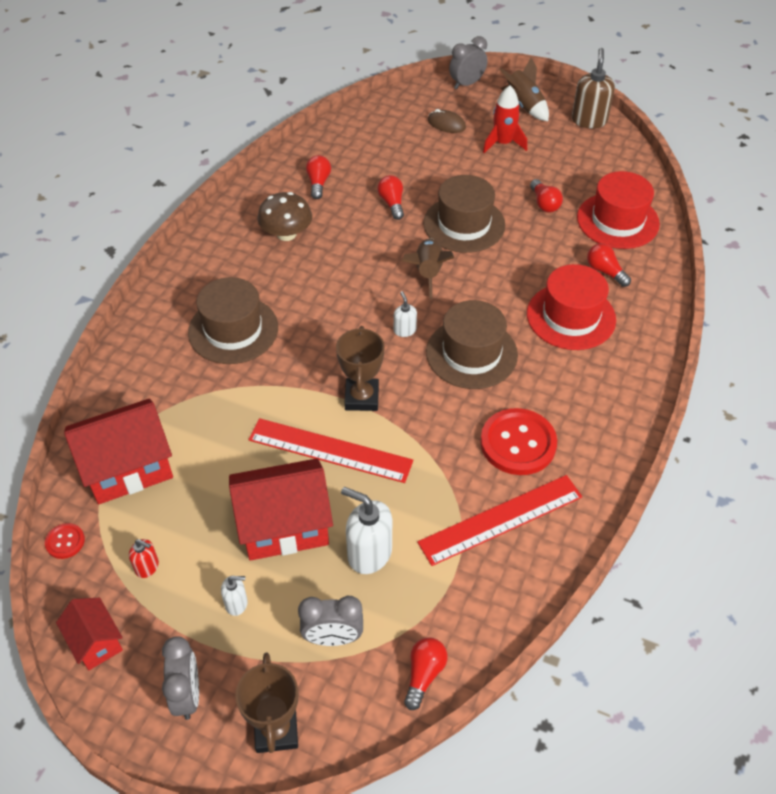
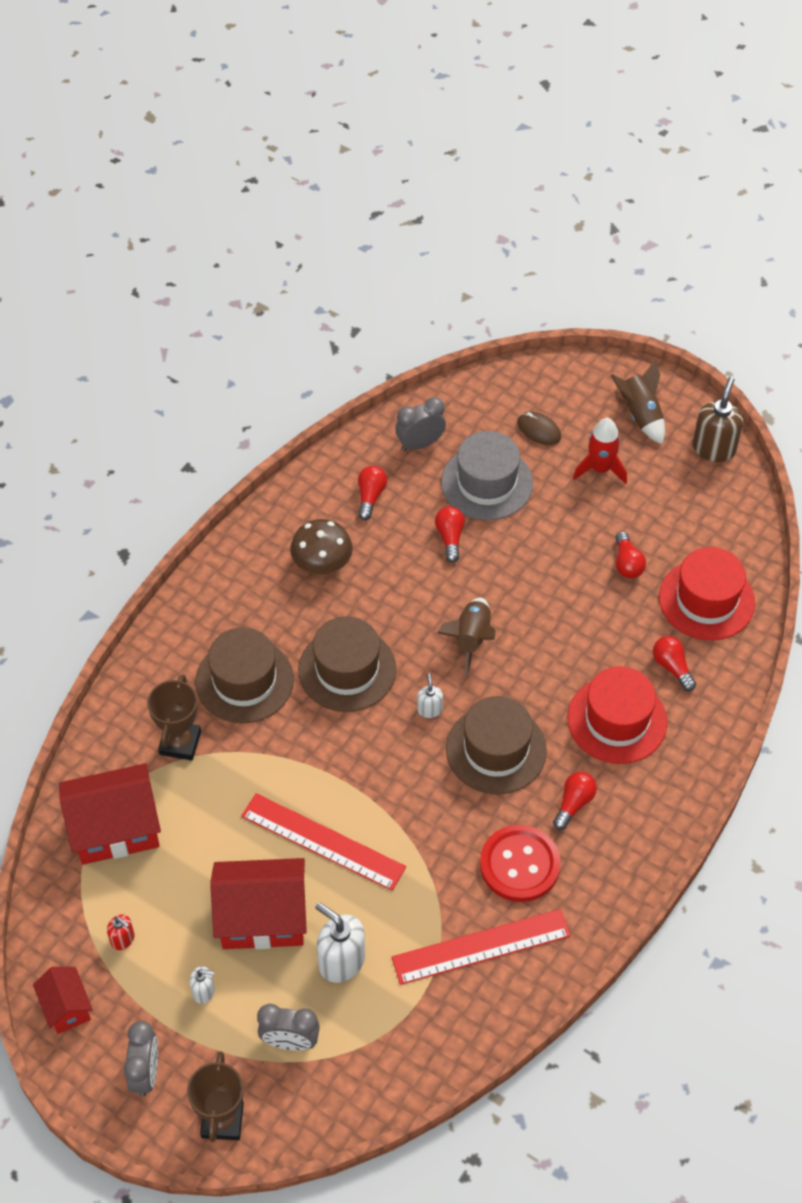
camera: 10 degrees right, 5 degrees up
(65, 542) = (46, 899): red button -> none
(361, 398) = (367, 785): brown trophy -> brown trophy (180, 743)
(413, 163) = (487, 483): none -> grey hat
(424, 674) = (369, 1092): red light bulb -> red light bulb (574, 803)
(464, 224) = (526, 579): brown hat -> brown hat (347, 669)
(466, 84) = (577, 371): grey clock -> grey clock (420, 443)

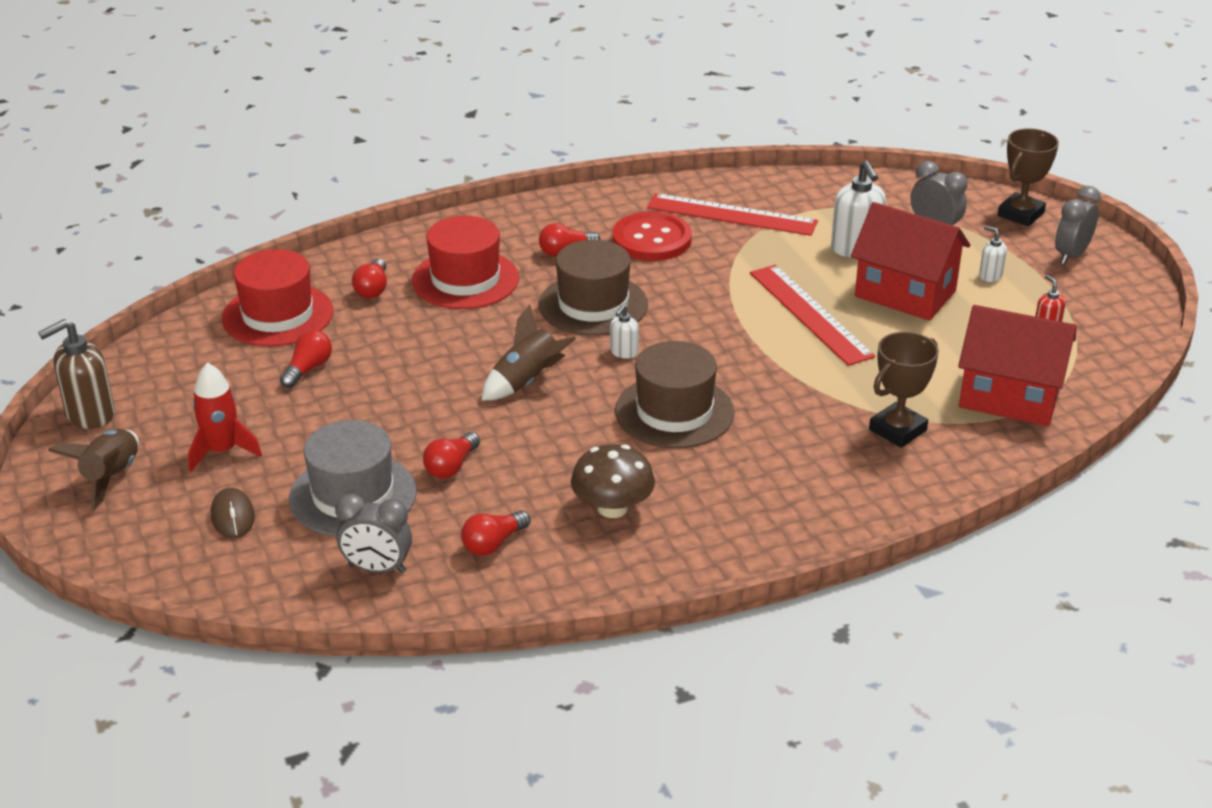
camera: 145 degrees left, 20 degrees down
(66, 1007) = (1124, 311): red house -> none
(244, 680) = (790, 448): brown hat -> none

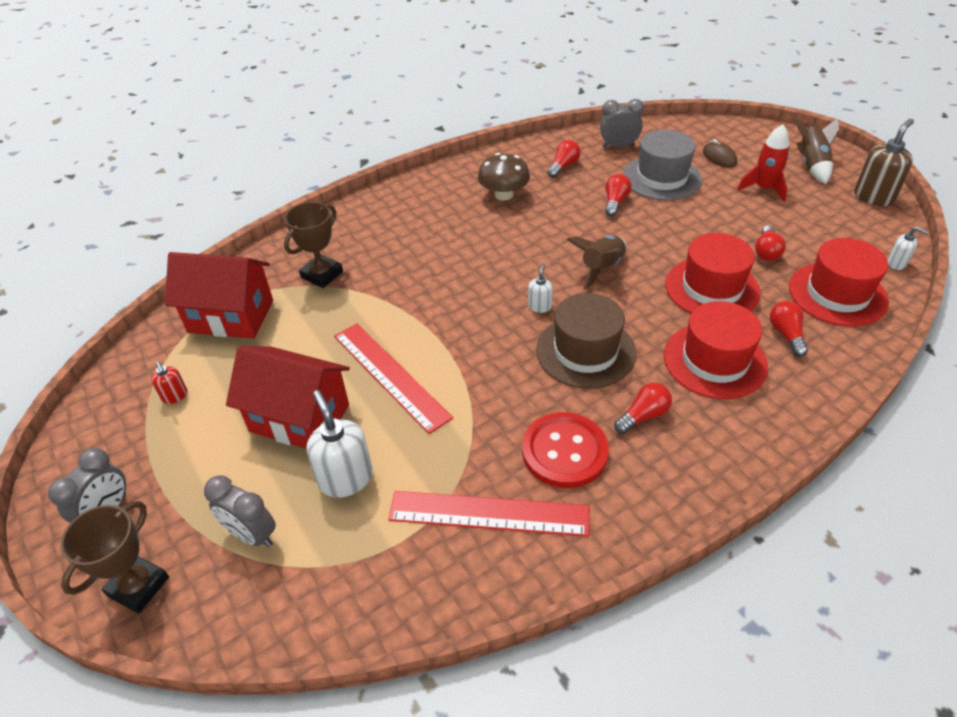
camera: 170 degrees right, 10 degrees up
(411, 341) = (712, 288): none -> red hat
(674, 412) = (484, 262): brown hat -> none
(990, 276) = (208, 461): white soap dispenser -> white soap dispenser (896, 263)

